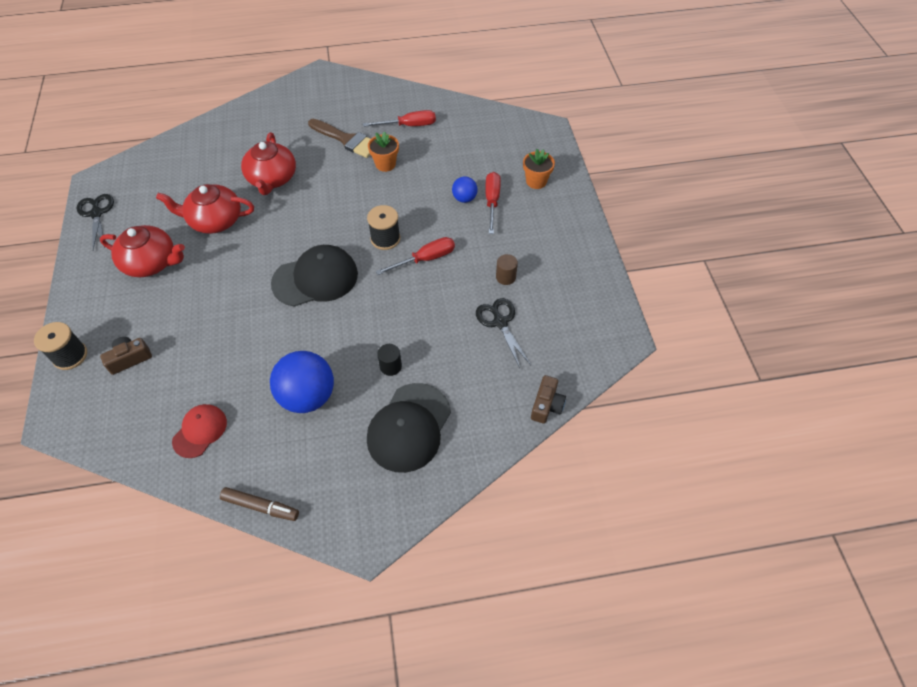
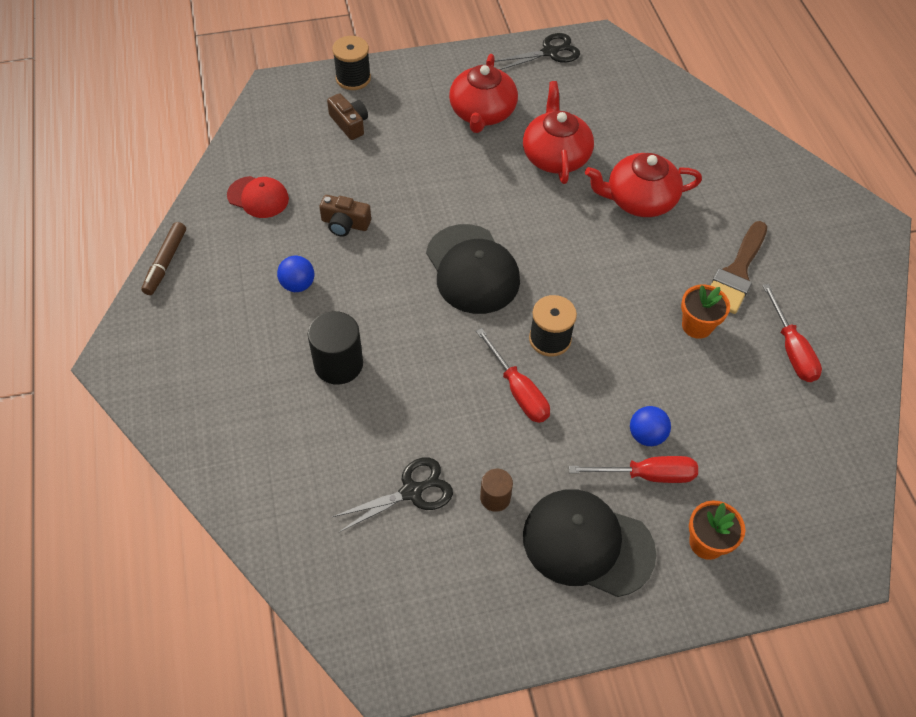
camera: 85 degrees right, 0 degrees up
(308, 396) = (298, 285): blue ball -> blue ball, size x0.51
(390, 366) = (338, 364): black cylinder -> black cylinder, size x1.74
(409, 427) = (250, 391): black cap -> black cap (587, 544)
(546, 405) = (274, 554): brown camera -> brown camera (345, 224)

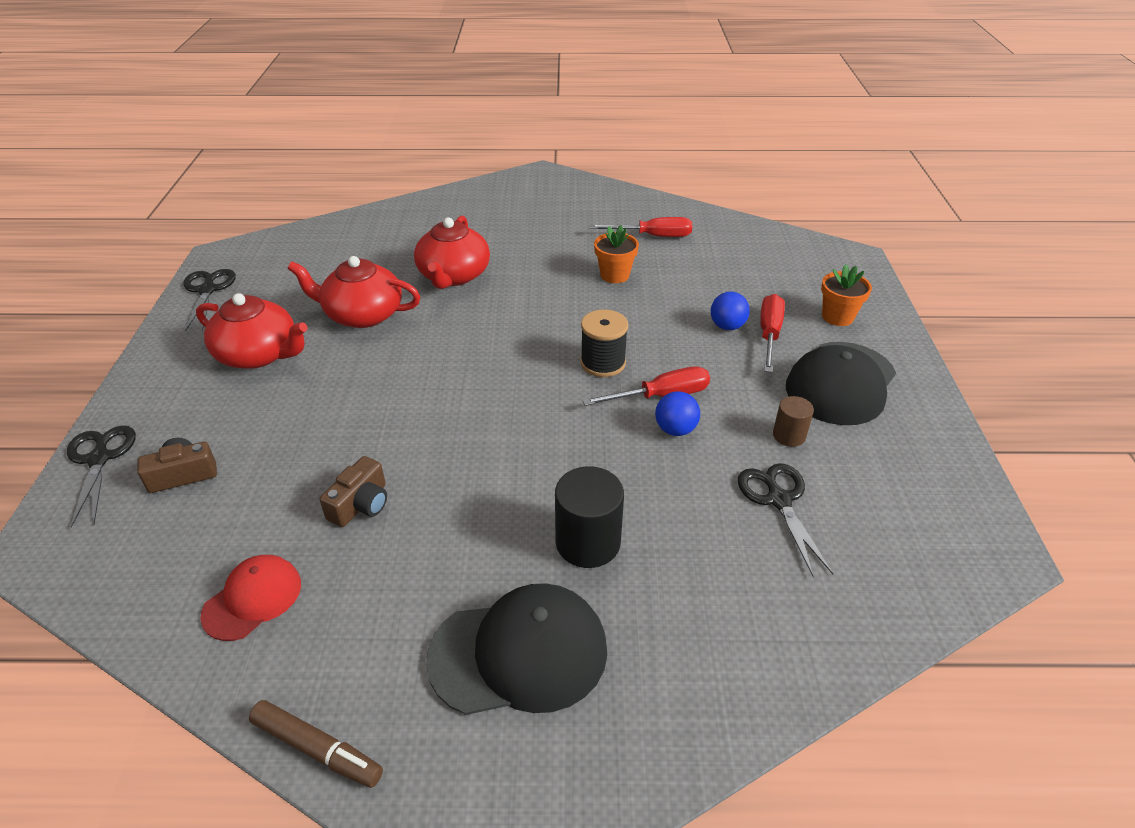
camera: 75 degrees left, 15 degrees down
(298, 285) = (442, 569): blue ball -> blue ball (675, 429)
(353, 78) = (99, 459): black spool -> black scissors
(472, 269) = (489, 402): black cap -> black cap (519, 653)
(736, 273) = (564, 243): brown brush -> none

